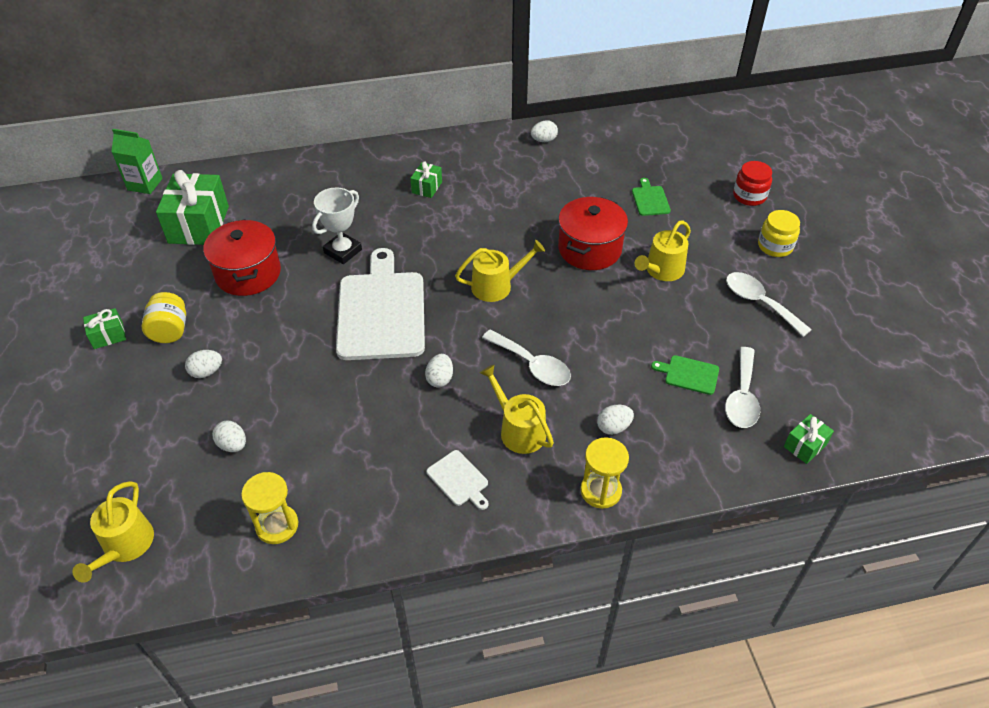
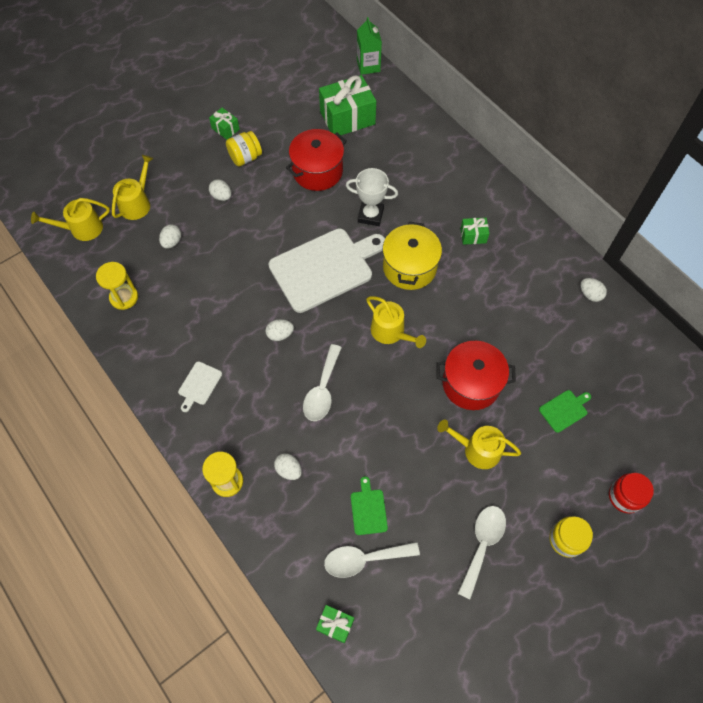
camera: 65 degrees right, 15 degrees up
(430, 245) = (409, 267): none -> yellow pot
(519, 430) = (257, 405): yellow watering can -> yellow watering can (137, 203)

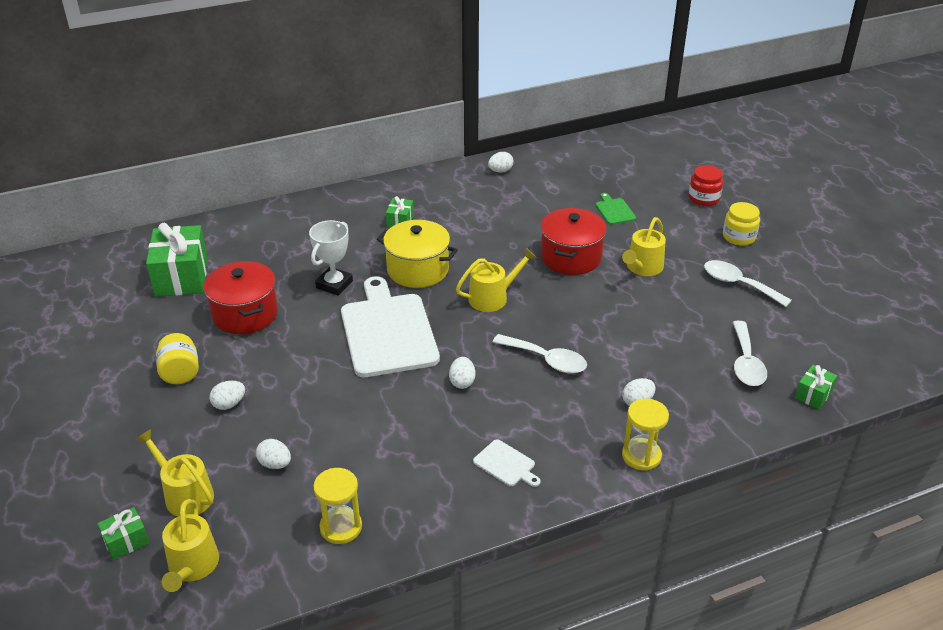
camera: 75 degrees left, 25 degrees down
(225, 129) = (117, 384): green gift -> green gift (126, 541)
(368, 66) = (114, 247): green carton -> none
(368, 509) = (693, 350): green cutting board -> none

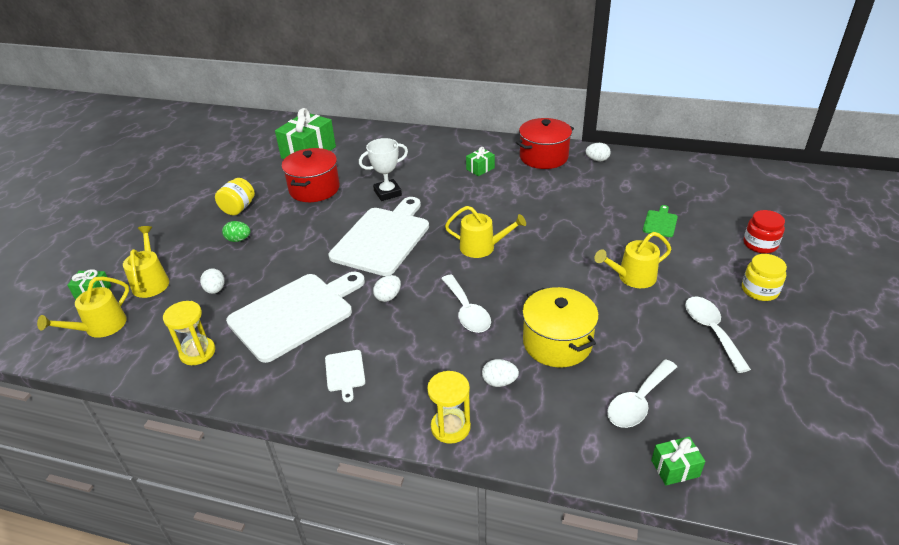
camera: 40 degrees right, 0 degrees up
(229, 404) = (238, 240): white egg -> green egg
(393, 442) = (295, 314): none -> white cutting board
(418, 270) = (453, 206): yellow pot -> yellow pot (557, 343)
(571, 257) = (579, 243): red pot -> red pot (543, 157)

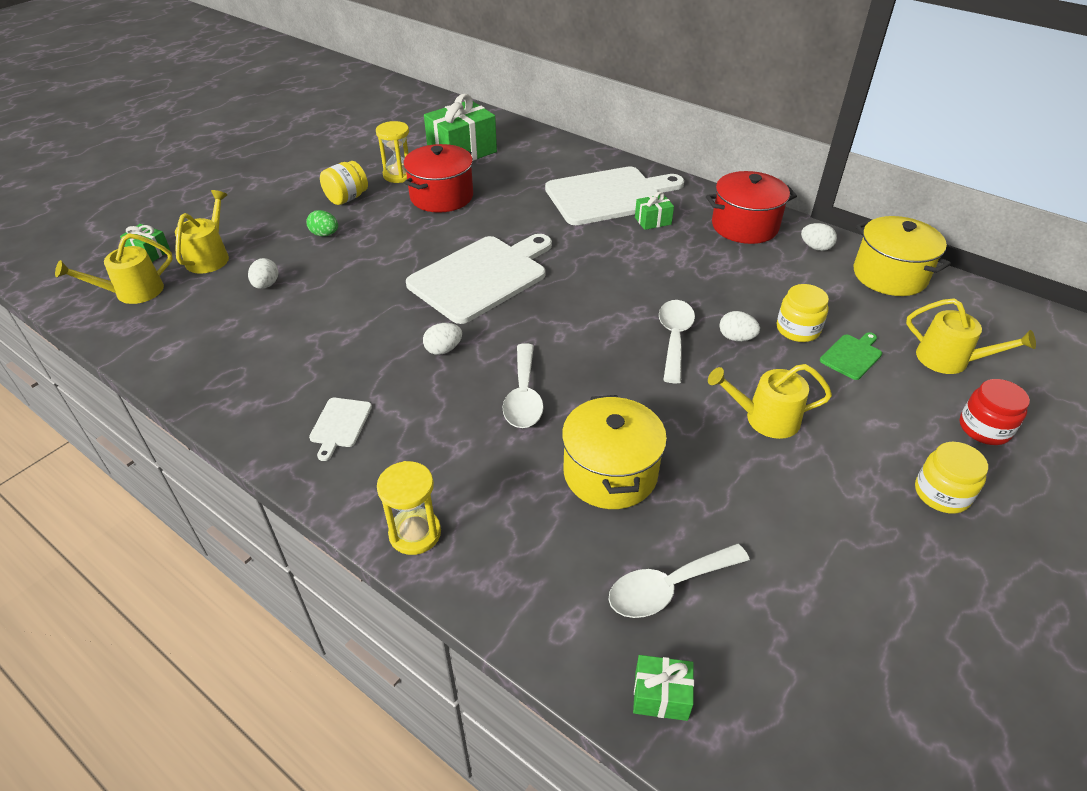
camera: 20 degrees right, 5 degrees up
(197, 352) = (205, 350): yellow hourglass -> yellow hourglass (399, 175)
(295, 314) = (330, 338): white cutting board -> white cutting board (609, 196)
(387, 193) = (521, 223): white trophy -> none
(482, 247) = (592, 321): yellow watering can -> yellow watering can (949, 360)
(499, 382) = (507, 498): white egg -> white egg (736, 338)
(618, 215) = (797, 329): none -> yellow jar
(652, 166) = (889, 275): none -> yellow pot
(711, 330) = (832, 527): white spoon -> white spoon (674, 338)

